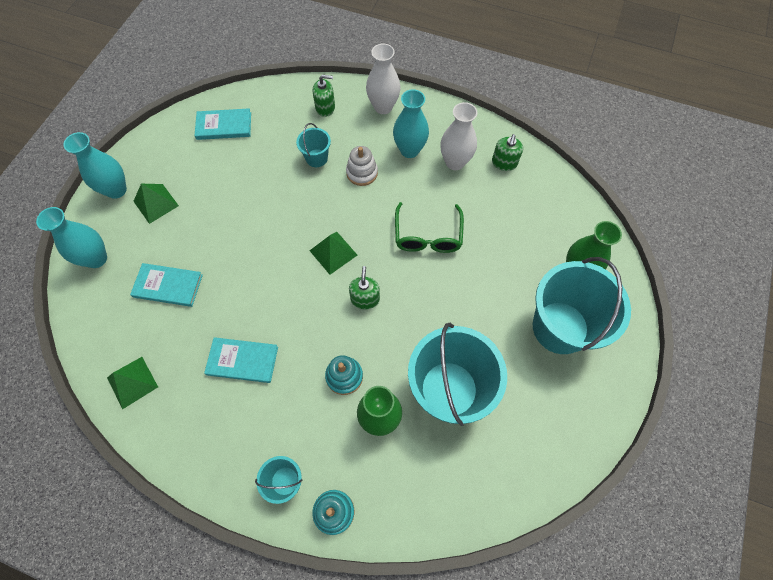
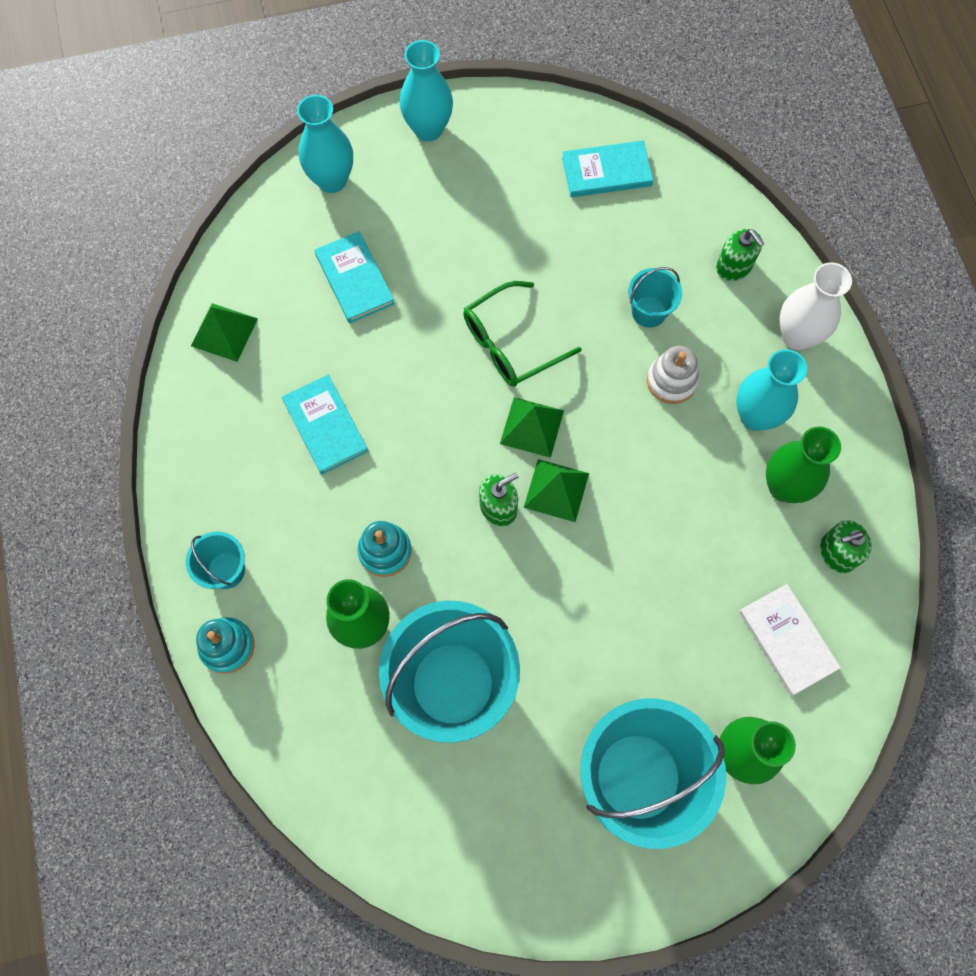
camera: 55 degrees right, 5 degrees up
(156, 203) = (444, 183): green pyramid -> green pyramid (556, 490)
(224, 126) = (606, 172): turquoise book -> turquoise book turned 60 degrees counterclockwise
(428, 236) = (642, 525): green glasses -> green glasses (510, 343)
(455, 162) = (784, 486): white vase -> green vase
(533, 212) = (787, 640): none -> white book

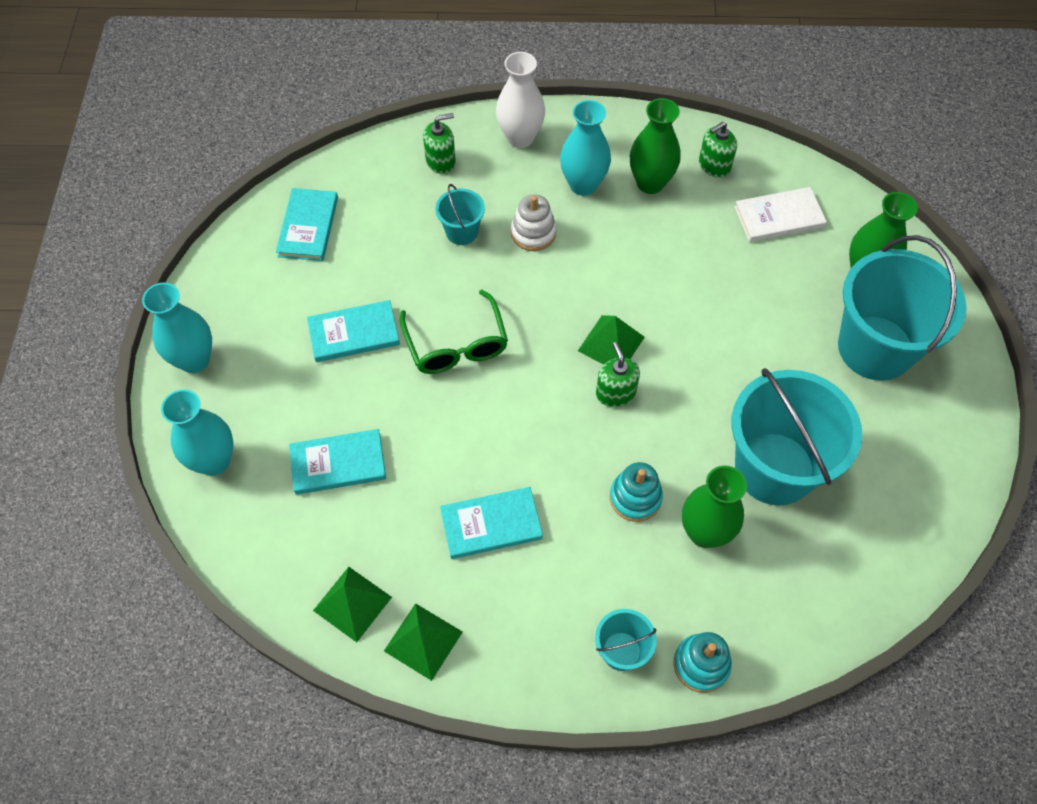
camera: 75 degrees left, 10 degrees down
(496, 250) = (354, 333): none -> turquoise book
(532, 427) = (545, 348): green pyramid -> green pyramid (423, 641)
(837, 553) = (714, 165): green soap dispenser -> green soap dispenser turned 60 degrees clockwise

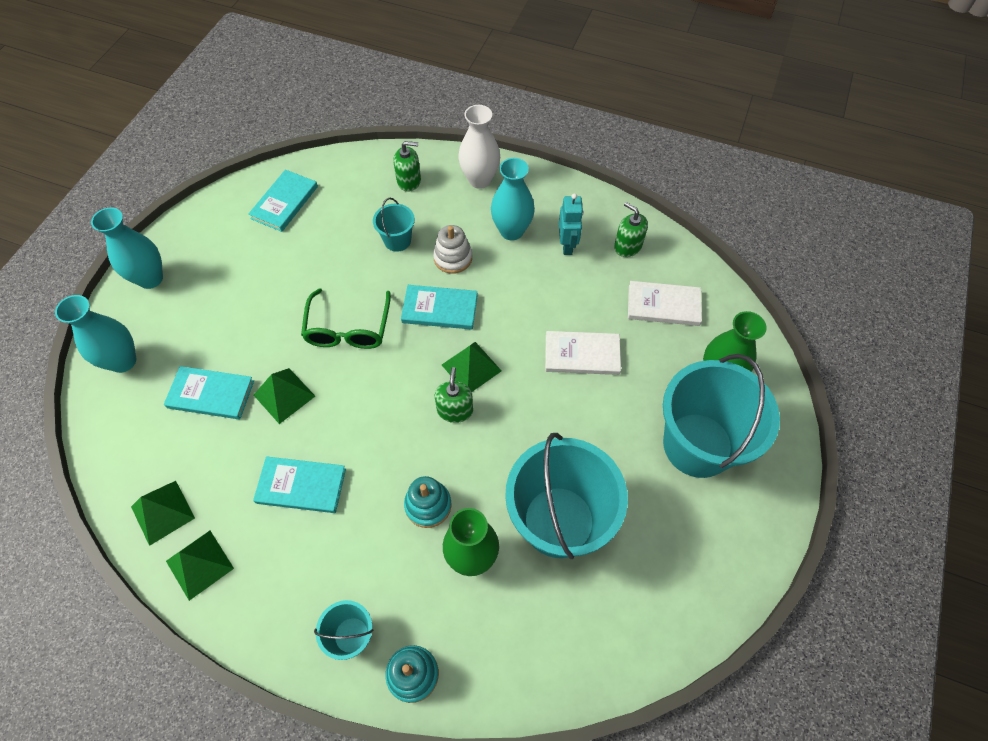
camera: 20 degrees right, 0 degrees up
(354, 333) = (275, 295): turquoise book -> turquoise book (439, 309)
(422, 438) = (284, 395): none -> green pyramid
(650, 183) = (567, 245): green vase -> turquoise robot
(714, 165) = (627, 246): green soap dispenser -> green soap dispenser turned 60 degrees clockwise
(720, 294) = (582, 355): none -> white book

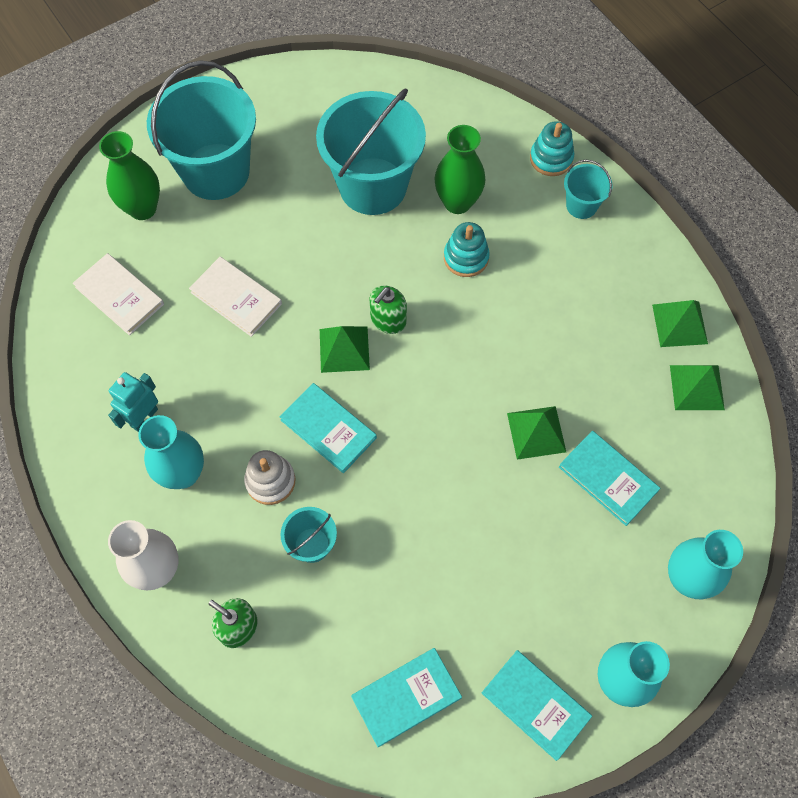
camera: 145 degrees left, 5 degrees up
(301, 486) = (563, 336): turquoise book -> turquoise book (535, 704)
(348, 329) = (433, 466): green glasses -> none
(627, 246) = (87, 376): green soap dispenser -> none

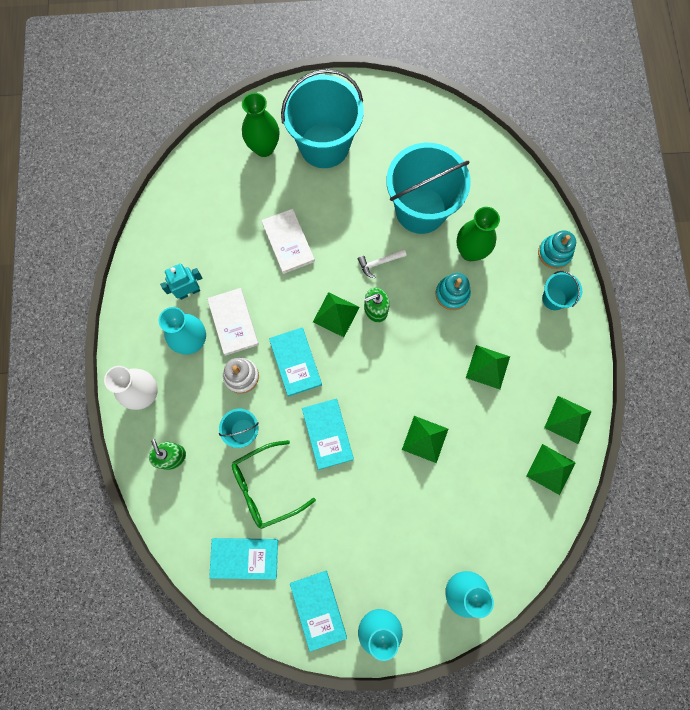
camera: 30 degrees right, 10 degrees up
(119, 295) = (217, 201): white book -> white book (233, 322)
(360, 266) = (379, 263): none -> white hammer
(380, 595) = (265, 487): none -> green glasses
(556, 315) = (488, 367): none -> green pyramid
(608, 479) = (452, 496): turquoise book -> turquoise book (327, 434)

